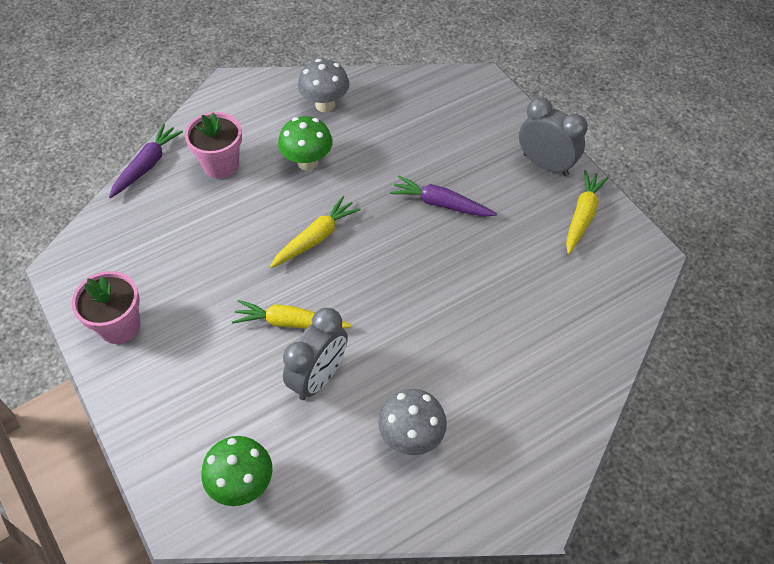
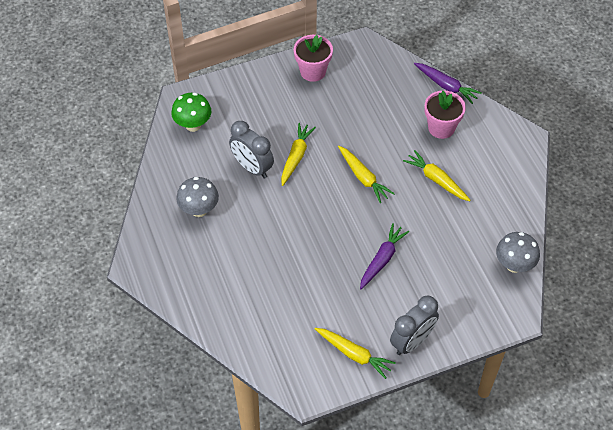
camera: 100 degrees right, 0 degrees up
(307, 162) = (436, 180): green mushroom -> yellow carrot
(325, 105) = (497, 198): grey mushroom -> grey mushroom (514, 265)

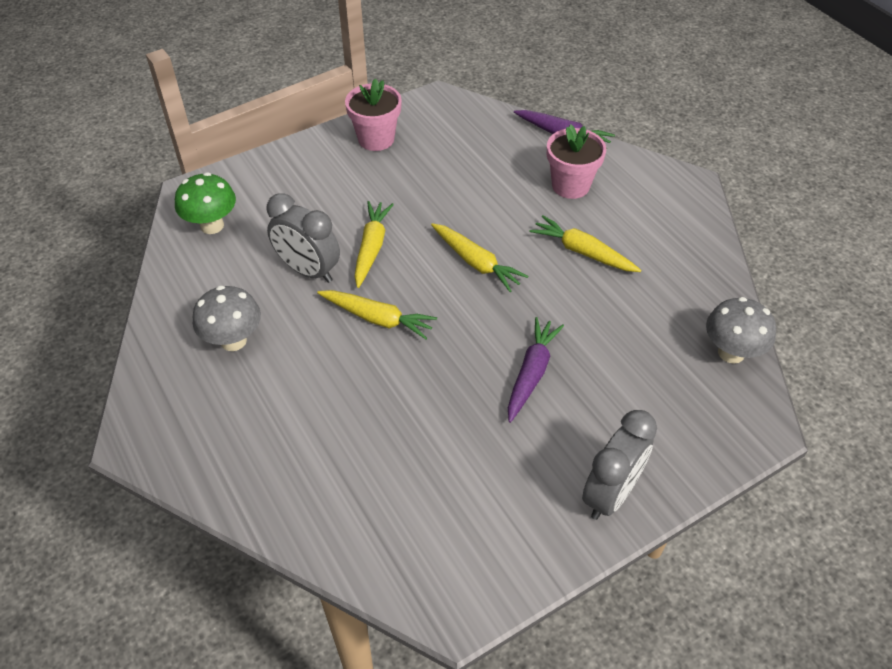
camera: 10 degrees left, 5 degrees down
(354, 354) = (522, 530): yellow carrot -> yellow carrot (377, 318)

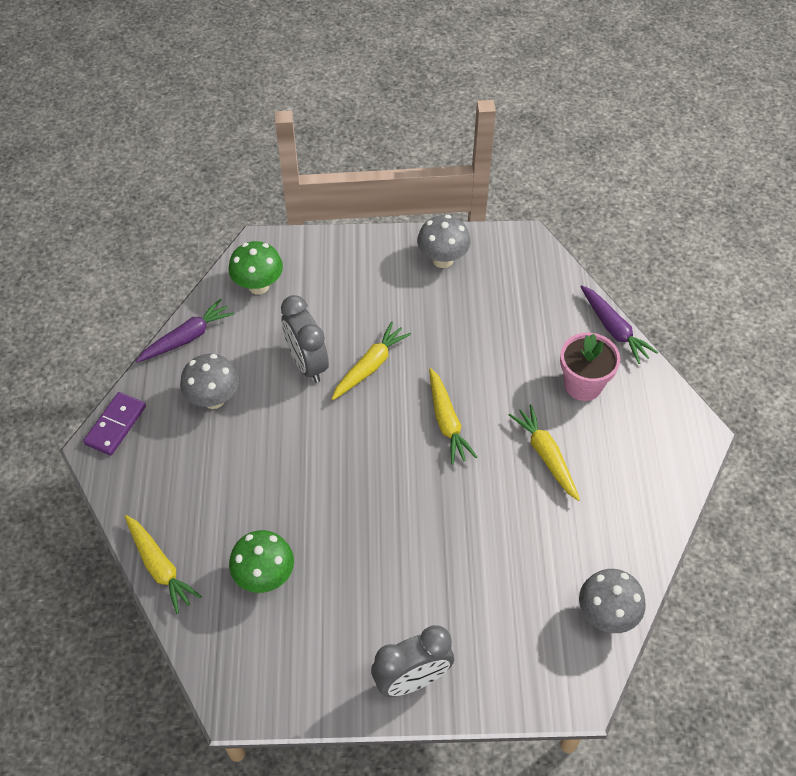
camera: 30 degrees right, 5 degrees up
(140, 411) = (116, 425): none -> purple domino
(376, 139) = (442, 260): pink flower pot -> grey mushroom
(377, 318) = (333, 434): yellow carrot -> yellow carrot (160, 567)
(400, 475) = (265, 576): none -> green mushroom
(531, 373) = (422, 545): purple carrot -> purple carrot (187, 337)

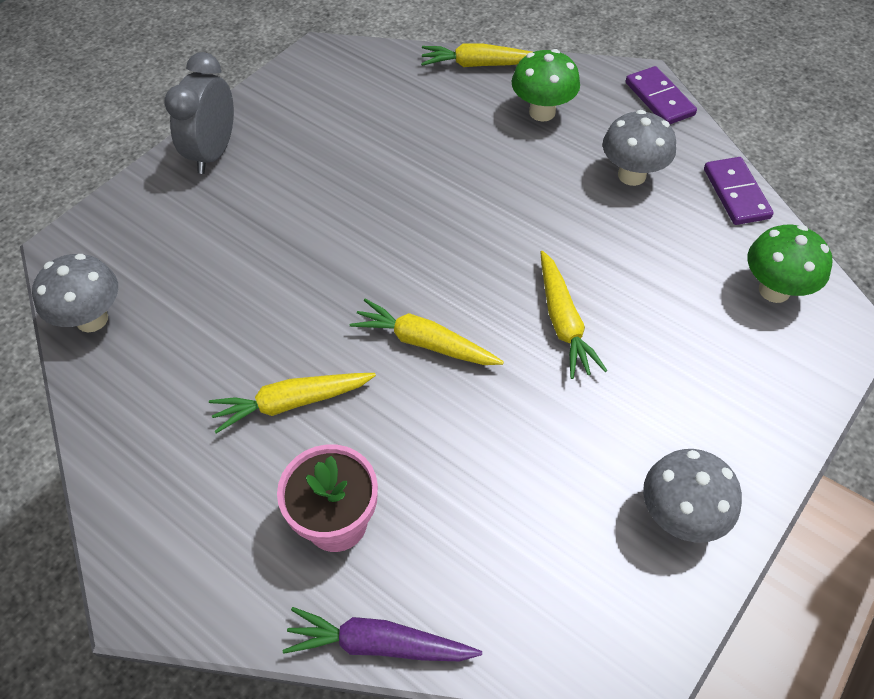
camera: 130 degrees right, 0 degrees up
(187, 337) = (736, 193): purple carrot -> purple domino
(265, 576) = (402, 117): green mushroom -> green mushroom (542, 112)
(307, 363) = (615, 269): grey clock -> none
(546, 455) = (291, 403): yellow carrot -> yellow carrot turned 150 degrees clockwise

